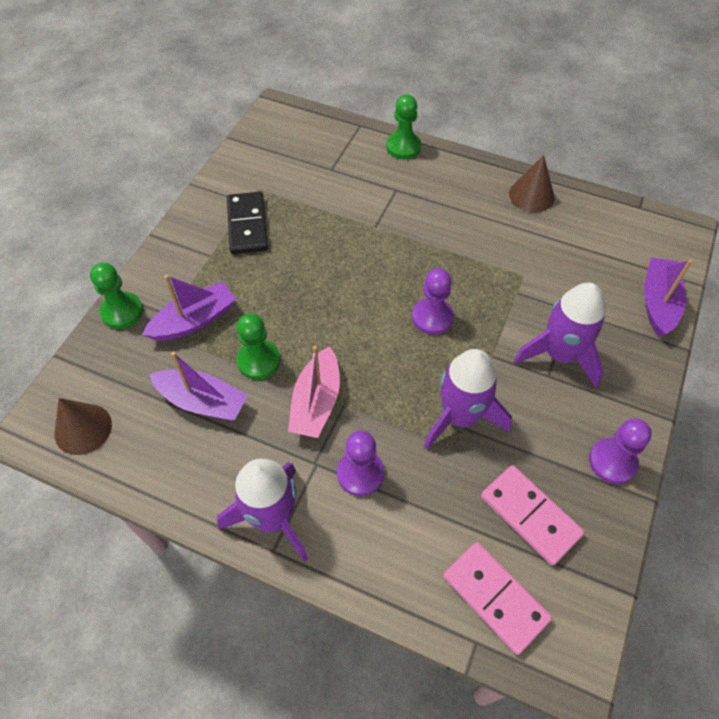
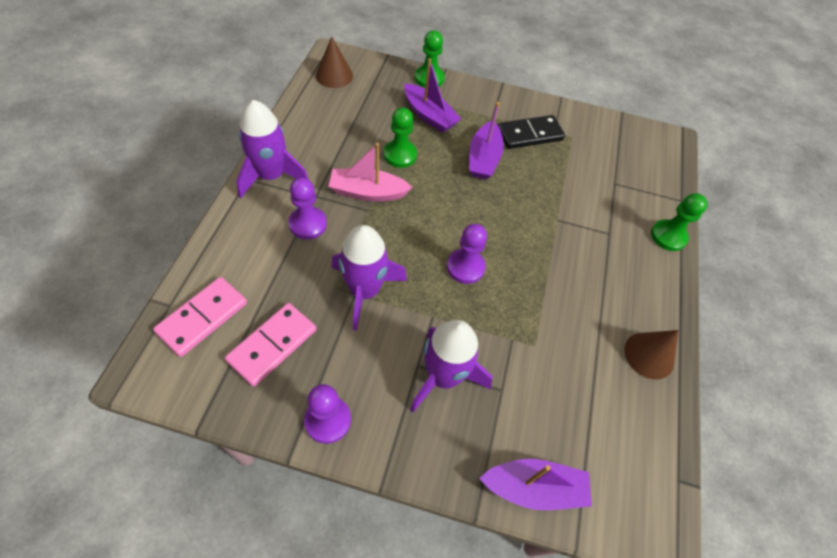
camera: 75 degrees right, 0 degrees up
(202, 402) = (361, 129): purple boat -> purple boat (483, 158)

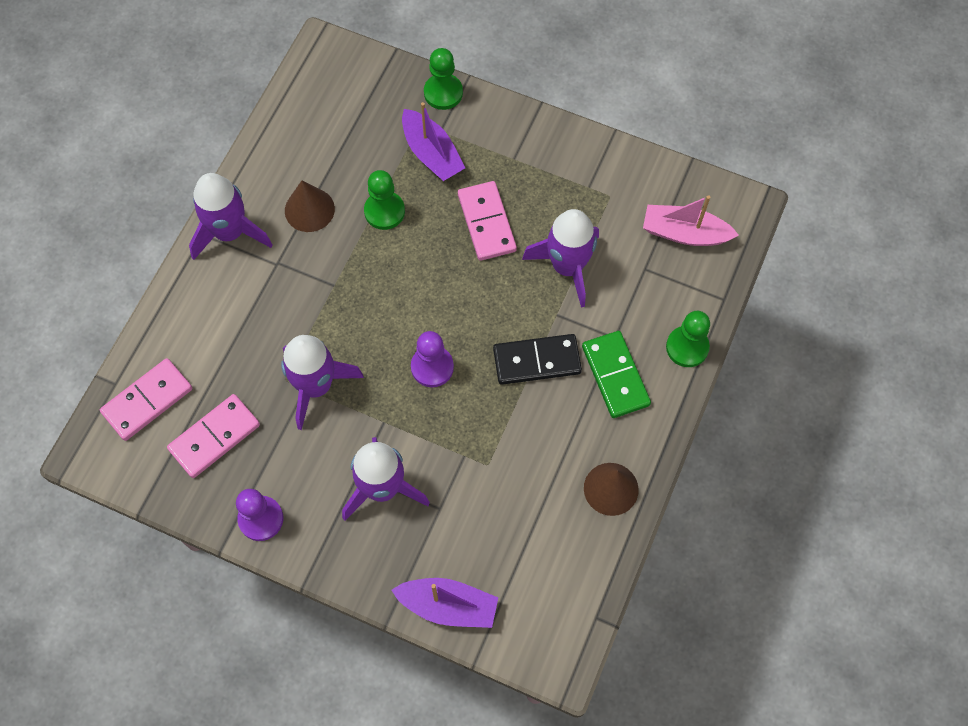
camera: 15 degrees right, 10 degrees up
(308, 224) = (264, 299): purple pawn -> none
(334, 75) = (321, 83): brown cone -> brown cone (309, 209)
(368, 192) = (338, 262): pink boat -> pink boat (684, 233)
(483, 158) = (487, 222): purple boat -> pink domino
(529, 134) = (555, 189): black domino -> black domino (537, 361)
(555, 185) = (567, 266): none -> purple rocket
(620, 262) = (615, 376): none -> green domino

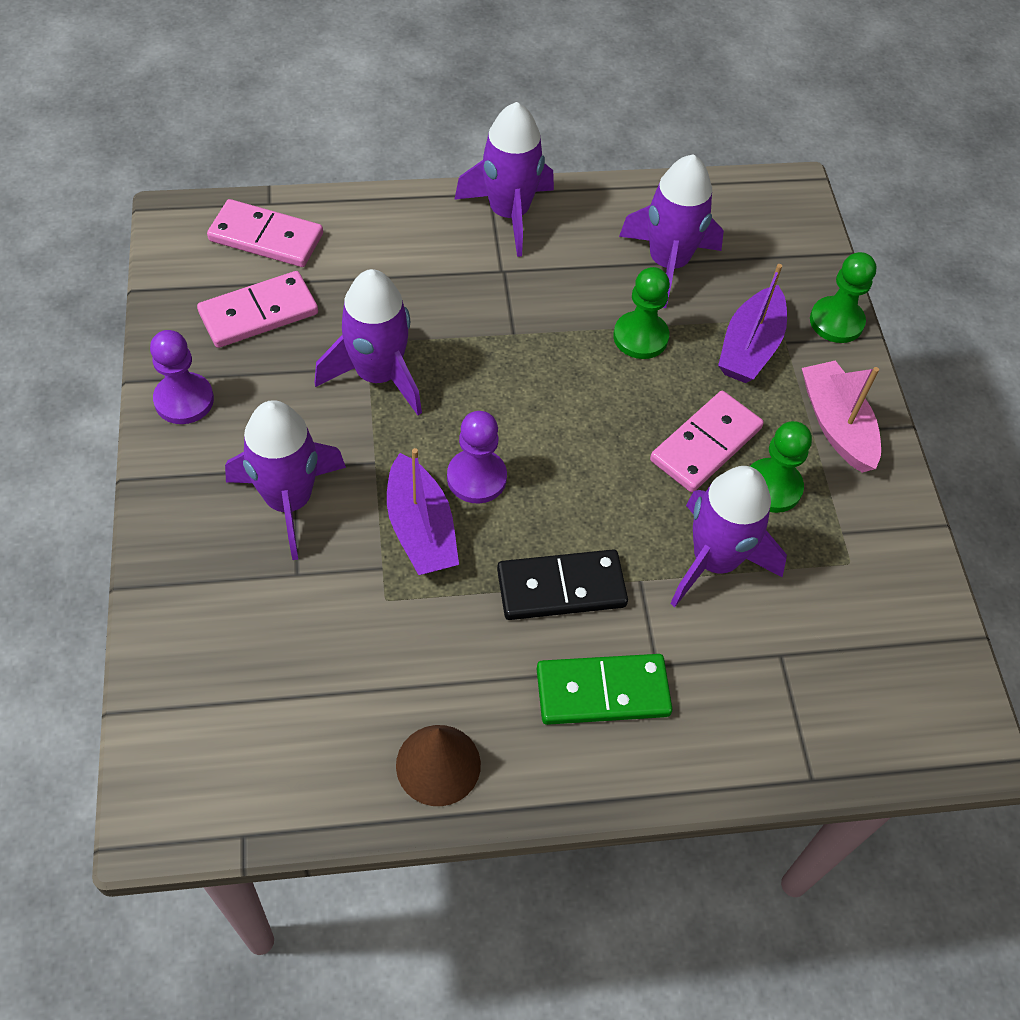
camera: 55 degrees right, 10 degrees down
(214, 437) = (258, 313): pink domino -> pink domino turned 45 degrees counterclockwise
(309, 209) = (589, 268): brown cone -> none
(335, 160) = (667, 263): none -> purple rocket
(448, 606) = (171, 645): purple boat -> purple boat (420, 529)
(537, 361) = (561, 587): black domino -> black domino turned 60 degrees counterclockwise
(615, 376) = (602, 691): green domino -> green domino turned 45 degrees clockwise
(684, 233) = (869, 680): pink boat -> pink boat (836, 425)
(687, 347) = (706, 764): green pawn -> green pawn (772, 487)

